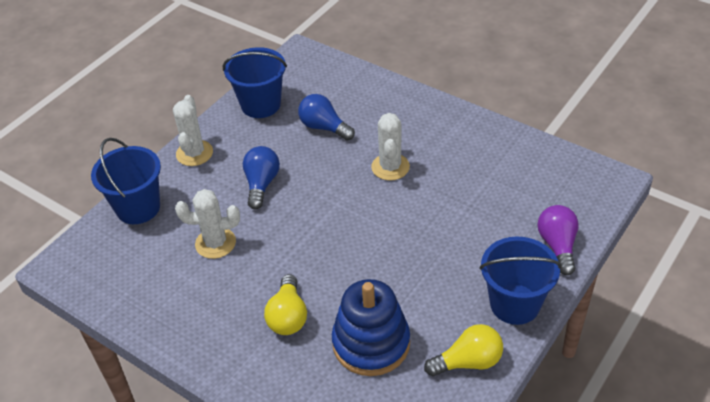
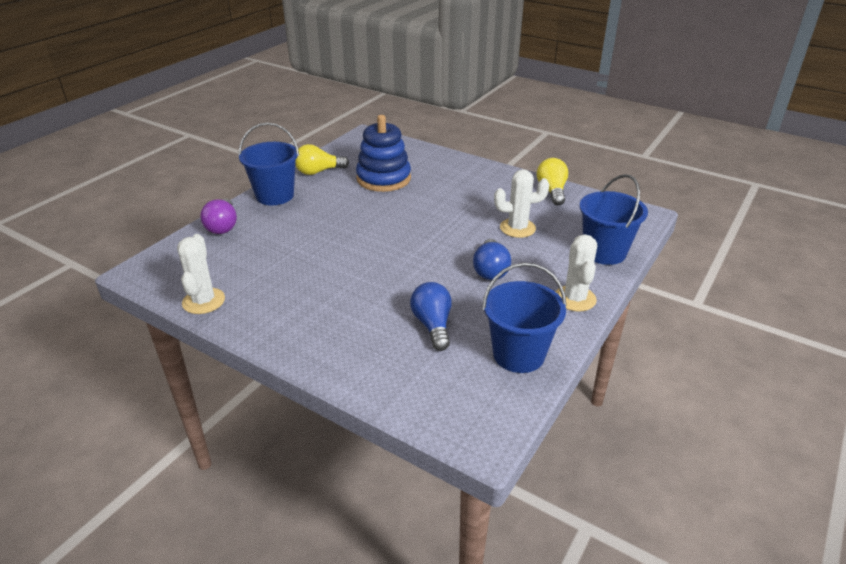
camera: 175 degrees right, 10 degrees down
(288, 316) = (445, 190): yellow light bulb -> yellow light bulb (552, 191)
(324, 127) = (433, 325): blue light bulb -> blue light bulb turned 135 degrees counterclockwise
(390, 167) = (358, 284): white cactus -> white cactus (203, 301)

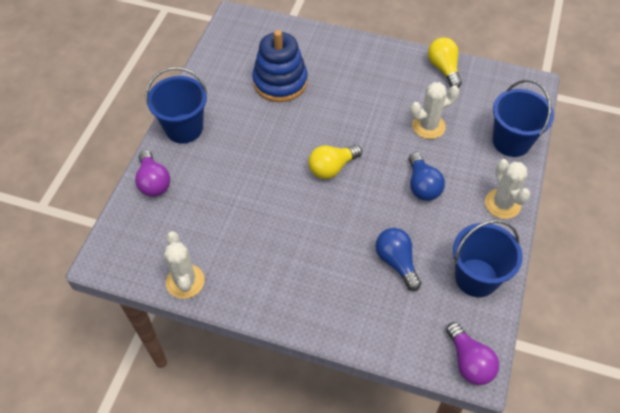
camera: 15 degrees left, 20 degrees up
(318, 171) = (211, 84): yellow light bulb -> yellow light bulb (332, 168)
(477, 429) = (469, 361): none -> purple light bulb

